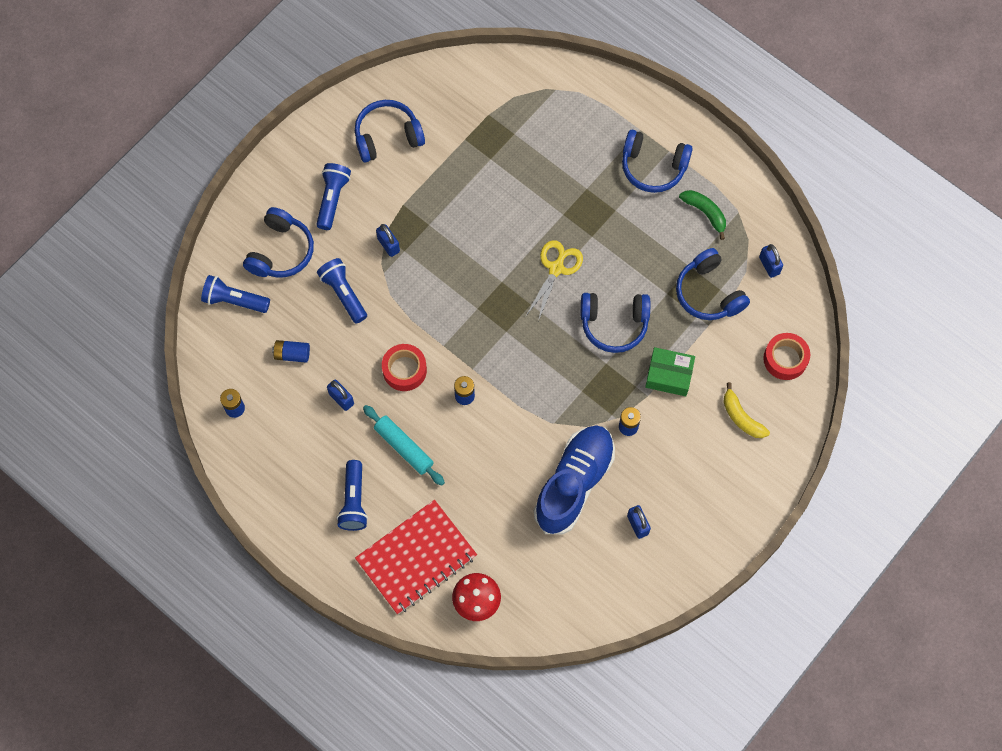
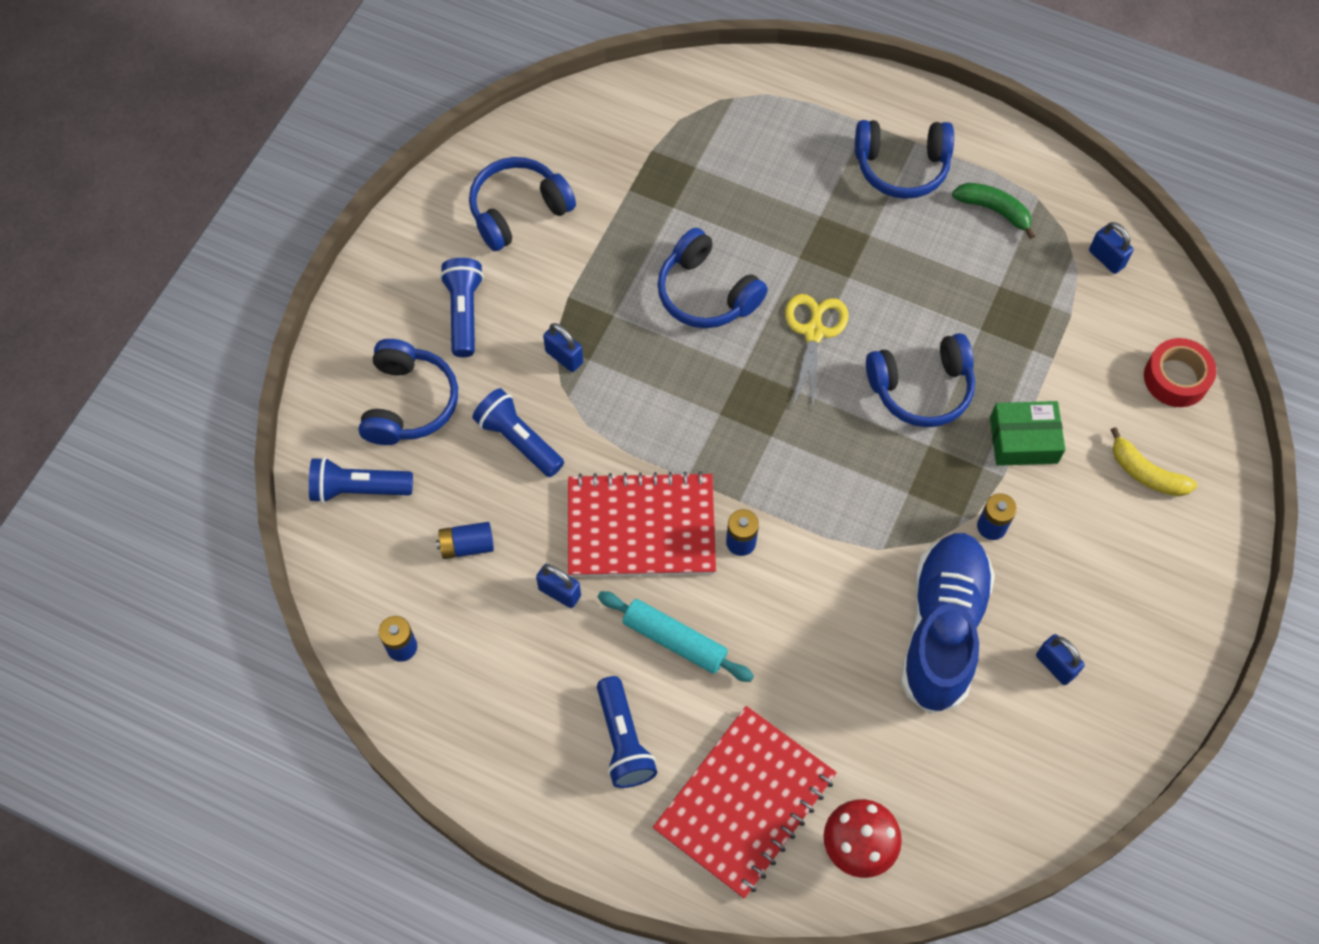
camera: 15 degrees left, 5 degrees down
(404, 370) = (641, 527): red tape -> red notebook
(708, 293) = (1037, 315): blue headphones -> blue headphones (706, 293)

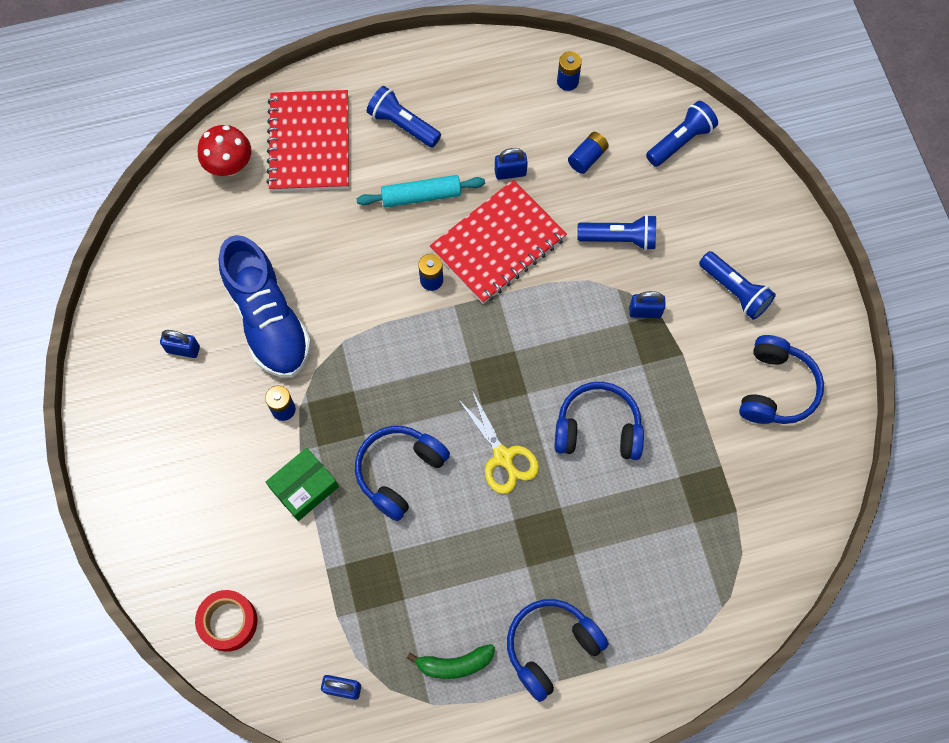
camera: 140 degrees right, 5 degrees up
(409, 403) = (706, 210): blue headphones -> none
(1146, 473) = (205, 527): yellow banana -> none

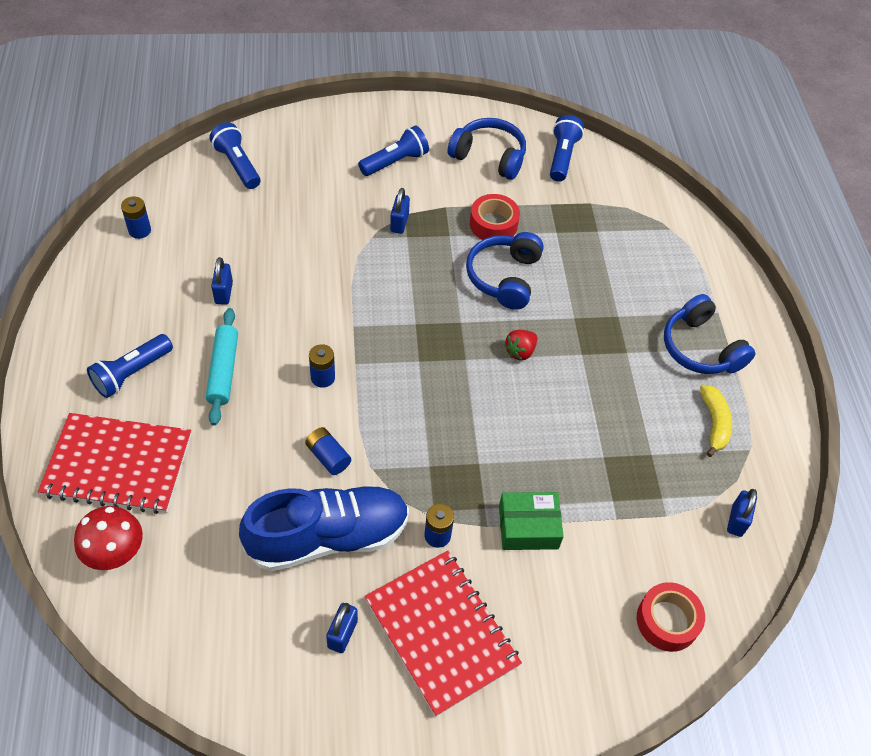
camera: 85 degrees left, 15 degrees down
(304, 487) = (528, 527): green box -> green box turned 60 degrees counterclockwise
(399, 472) = (523, 438): blue headphones -> none
(455, 664) = (714, 423): green banana -> yellow banana
(498, 244) = (299, 316): red notebook -> red notebook (441, 632)
(503, 457) = (520, 351): yellow scissors -> red strawberry
(587, 157) = (229, 232): blue battery -> blue battery (328, 457)
(619, 238) = (322, 226): blue flashlight -> blue flashlight (562, 157)
(671, 407) = (493, 224): none -> red tape

